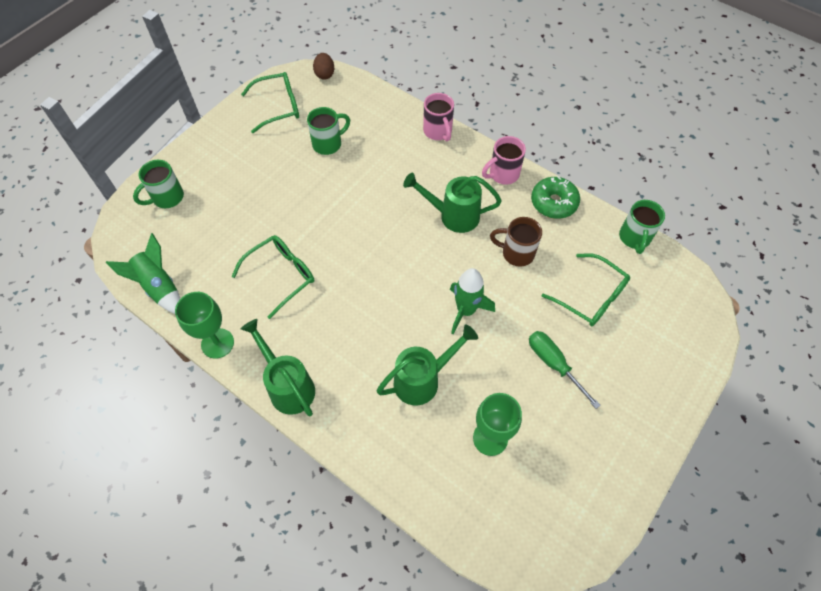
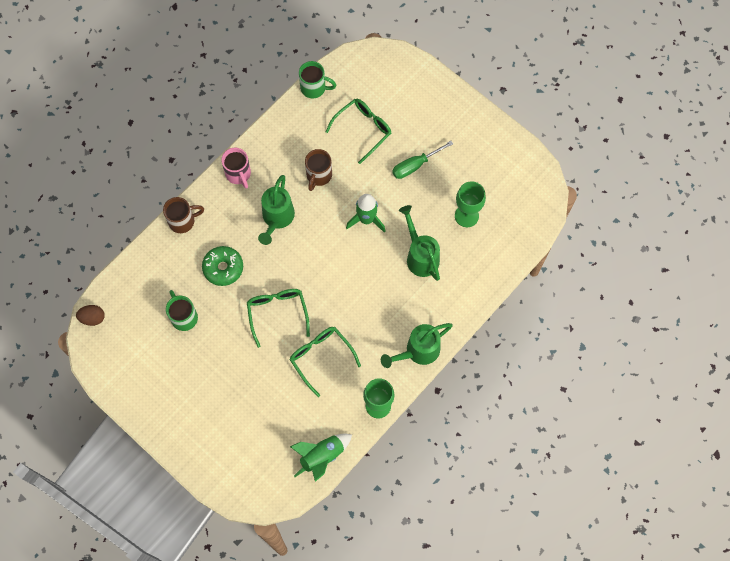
camera: 85 degrees left, 10 degrees up
(167, 198) = (228, 459): green mug -> none
(278, 107) = (130, 362): green glasses -> green glasses (277, 314)
(438, 132) = (183, 221): pink mug -> brown mug
(553, 203) = (273, 140): green donut -> green donut (223, 268)

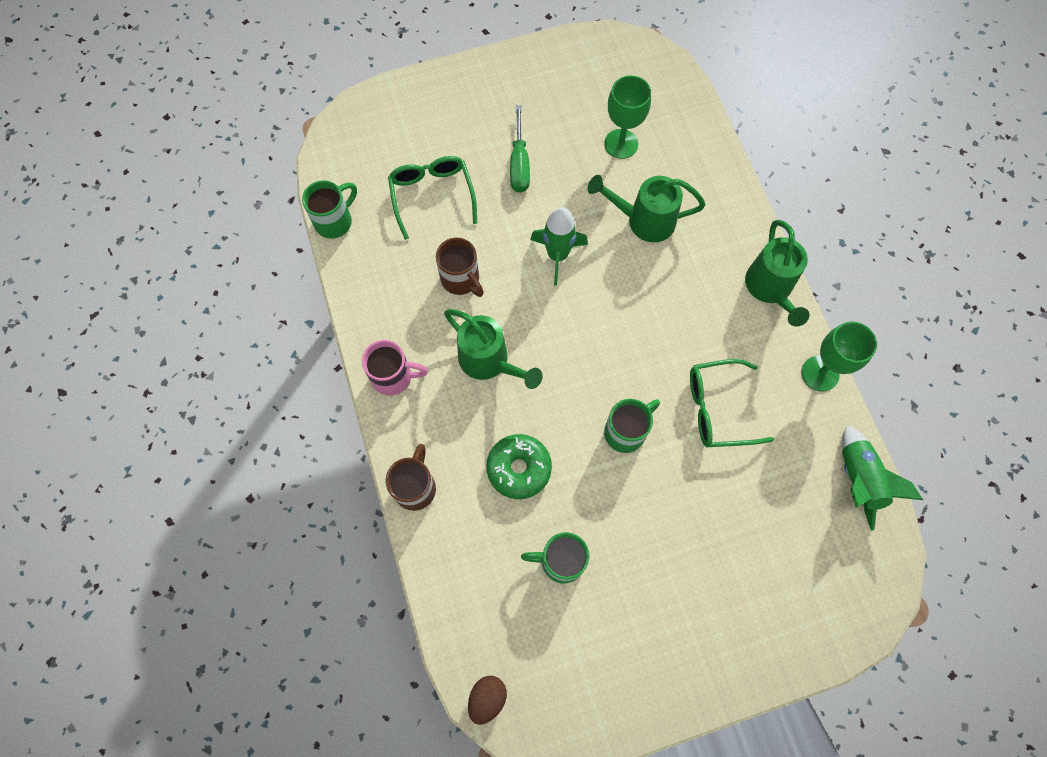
camera: 60 degrees left, 0 degrees up
(277, 314) = (626, 431): green glasses -> green mug

